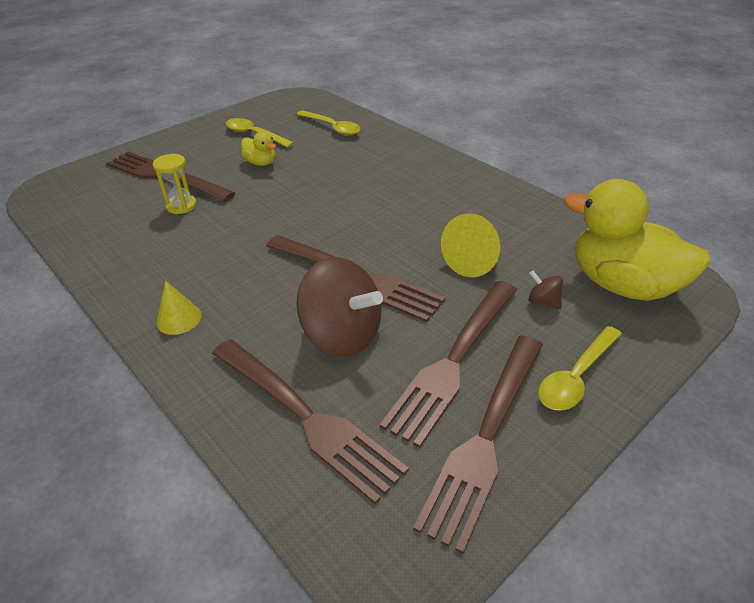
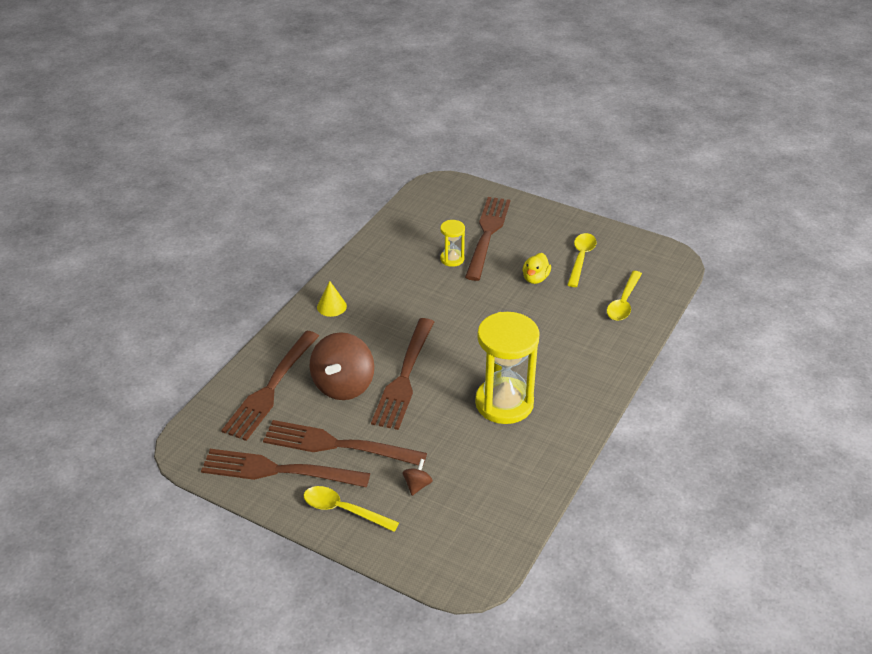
camera: 70 degrees right, 0 degrees up
(434, 216) = (504, 403): none -> yellow hourglass
(475, 260) = (454, 438): yellow cone -> none
(622, 285) = (458, 533): yellow duck -> none

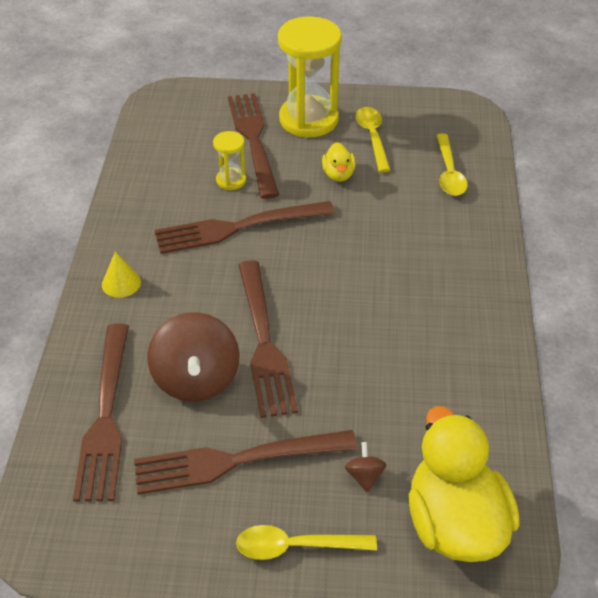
camera: 25 degrees left, 5 degrees up
(279, 470) = (181, 525): brown fork -> brown fork (238, 227)
(459, 537) = (455, 523): none -> yellow duck
(504, 403) = (398, 334): yellow hourglass -> yellow hourglass (308, 119)

